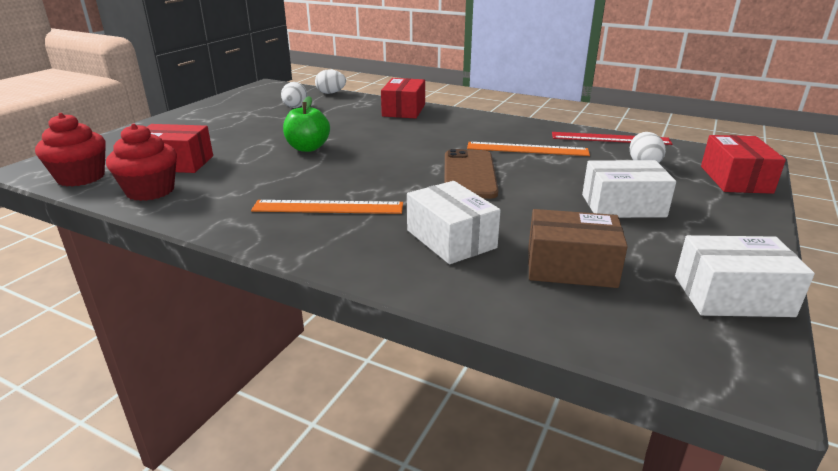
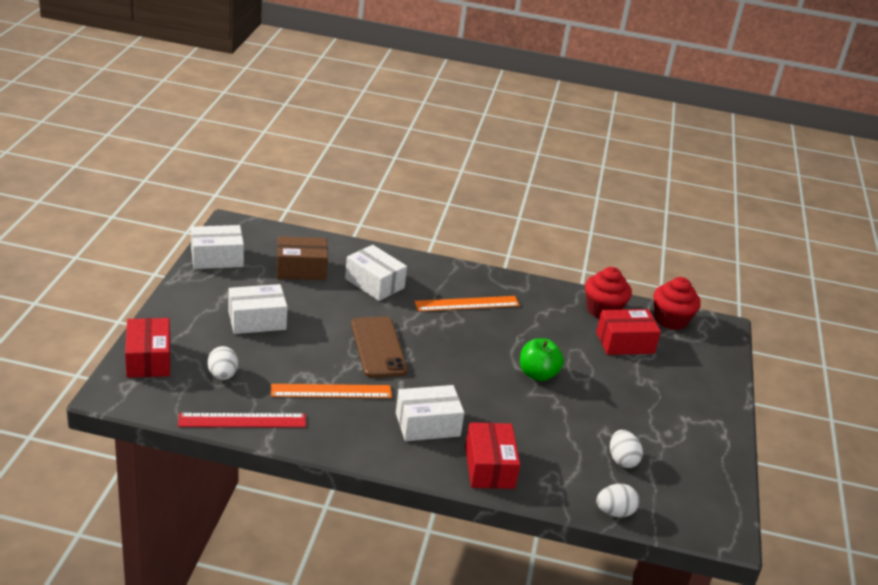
camera: 160 degrees right, 5 degrees up
(441, 128) = (427, 424): none -> white box

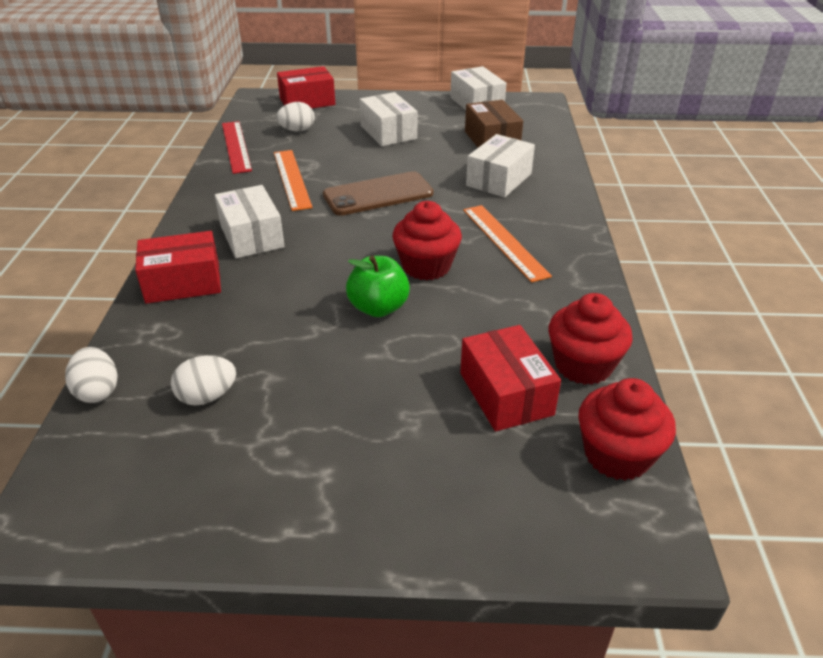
camera: 85 degrees right, 5 degrees up
(491, 344) = (426, 266): none -> red cupcake

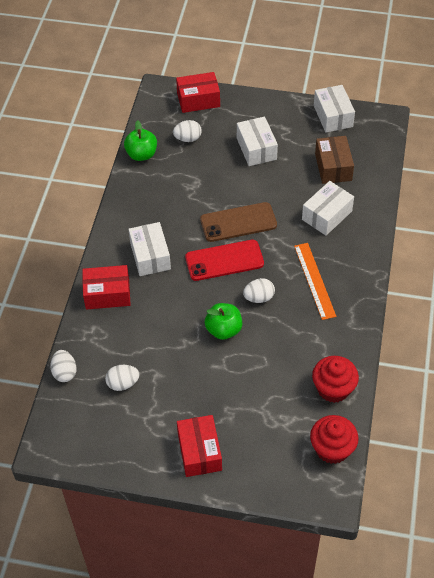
camera: 10 degrees right, 15 degrees up
(236, 146) = (141, 154): red ruler -> green apple
(292, 179) = (180, 198): orange ruler -> none
(365, 232) = (224, 260): none -> red phone
(426, 266) = (259, 298): red cupcake -> white egg
(506, 393) = (284, 402): red box -> red box (199, 452)

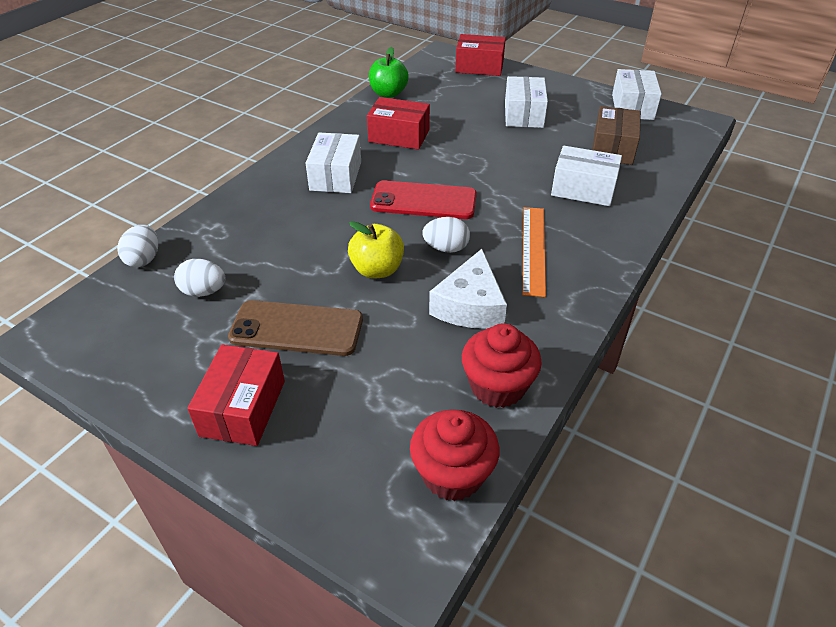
camera: 20 degrees right, 10 degrees down
(107, 294) = (258, 197): red box -> red box (399, 136)
(187, 138) = (448, 92): white egg -> none
(223, 330) = (377, 270): green apple -> yellow apple
(238, 222) = (463, 170): brown phone -> brown phone (296, 329)
(294, 338) = (470, 305): none -> white cheese
(327, 215) = (583, 189): white box -> white box turned 45 degrees clockwise

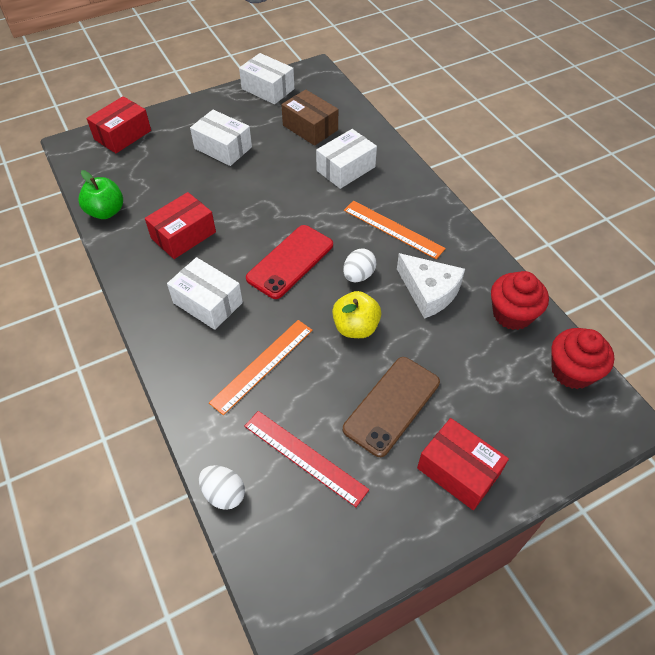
camera: 60 degrees left, 10 degrees up
(204, 292) = (305, 457): white egg -> red ruler
(289, 230) = (262, 365): none -> orange ruler

